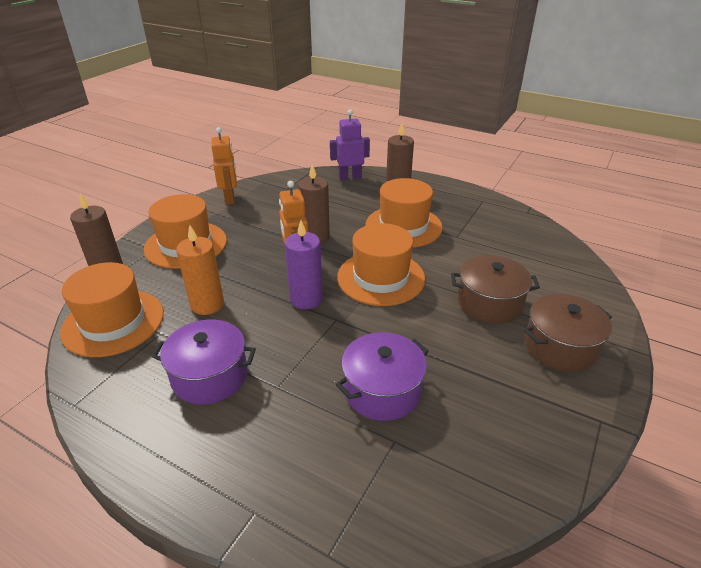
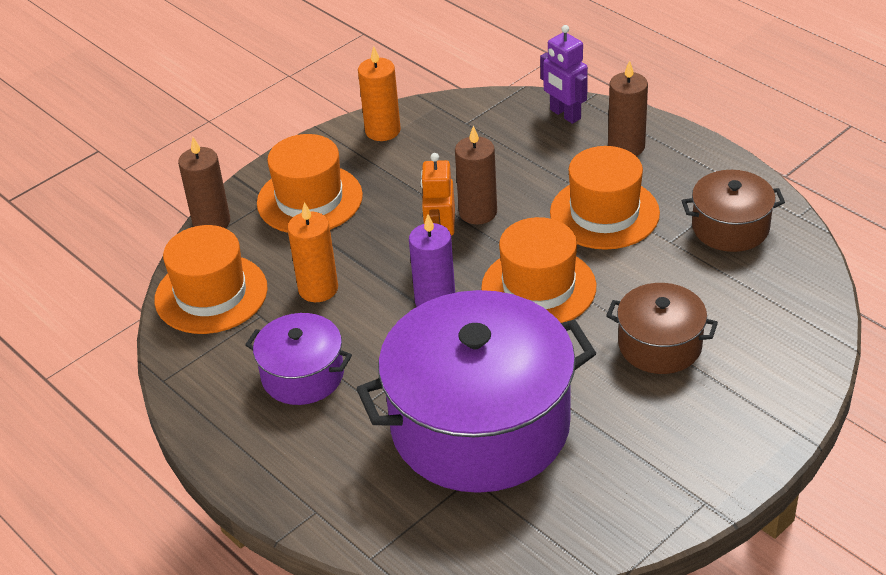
camera: 20 degrees right, 5 degrees up
(230, 198) = (382, 130): orange robot -> orange candle
(350, 177) = (565, 114): purple robot -> purple robot turned 135 degrees counterclockwise
(382, 390) = (480, 425): purple pot -> purple pot, size x2.06
(560, 346) = (714, 415): brown pot -> brown pot (730, 227)

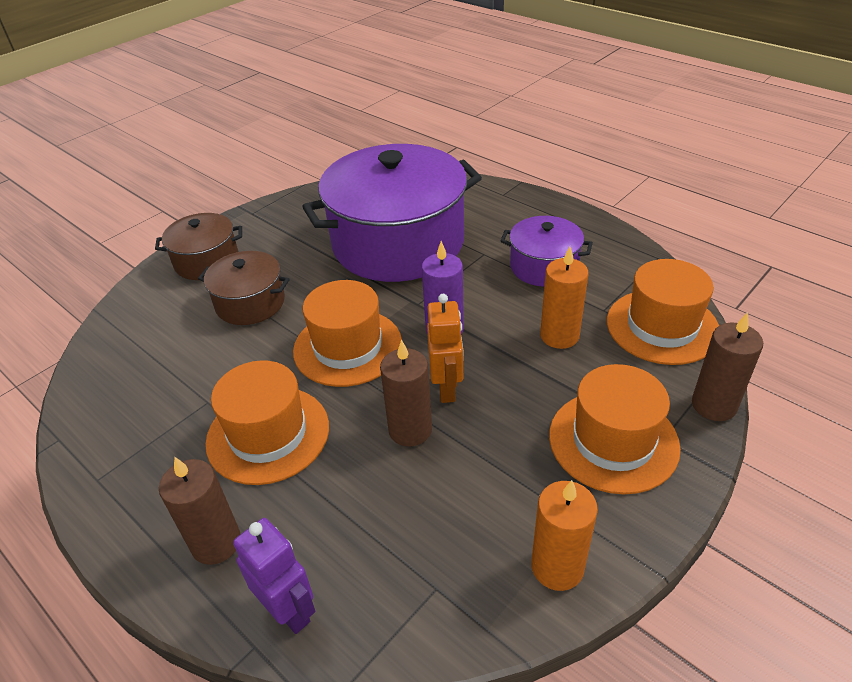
camera: 175 degrees right, 0 degrees up
(730, 227) = (139, 421): brown pot -> brown pot (207, 261)

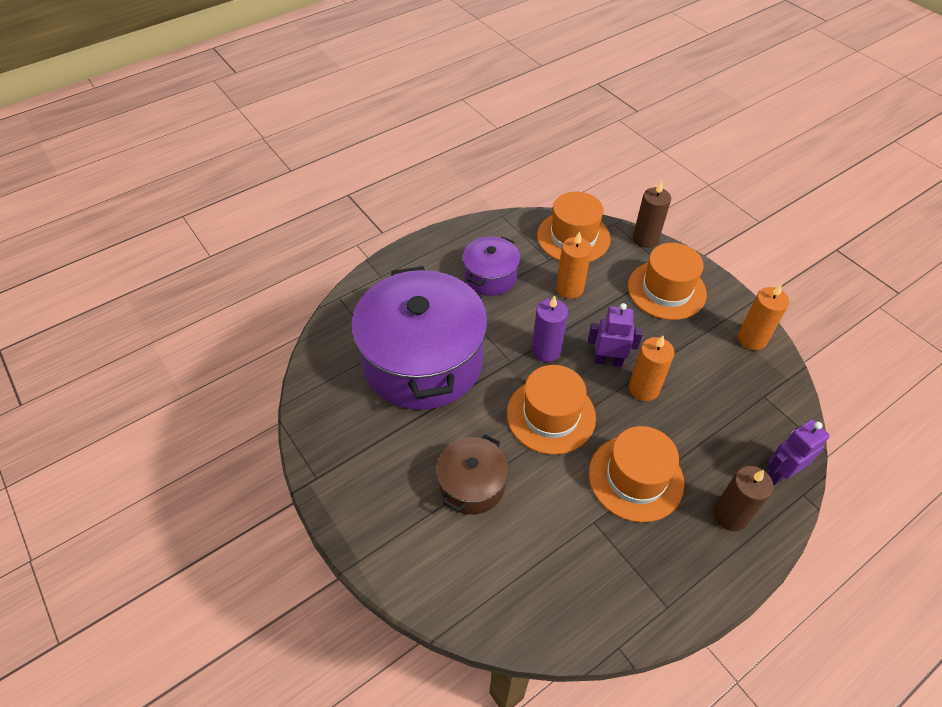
camera: 80 degrees left, 10 degrees up
(207, 261) = (389, 523): brown pot -> none
(410, 430) = (644, 389): brown candle -> orange candle
(447, 388) = (608, 361): orange robot -> purple robot

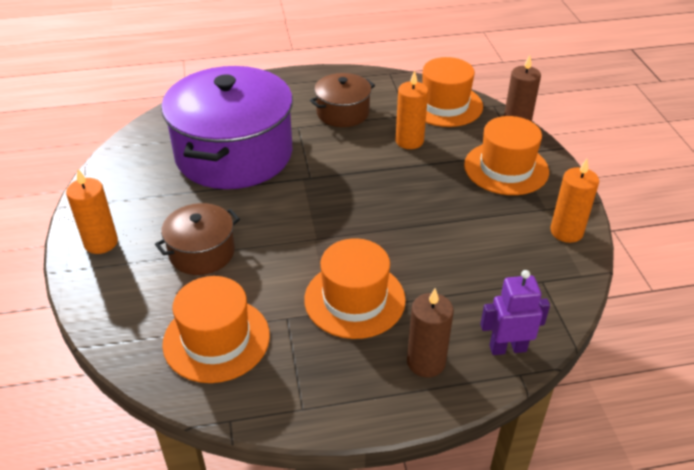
camera: 25 degrees right, 10 degrees down
(490, 276) = (342, 112): purple pot -> brown pot
(546, 350) = (349, 179): purple candle -> none
(551, 415) = (313, 226): orange hat -> orange hat (216, 339)
(608, 361) = (402, 204): purple robot -> none
(644, 389) = (419, 235): orange candle -> orange candle (101, 243)

